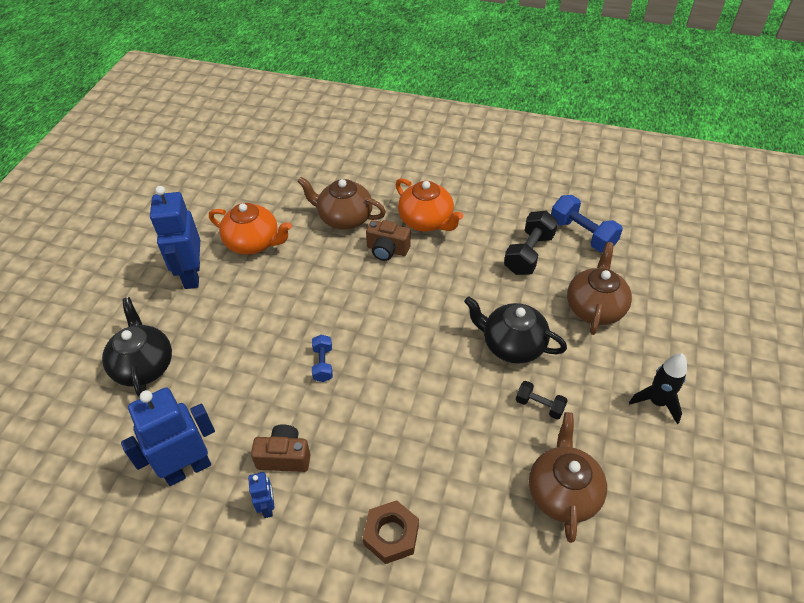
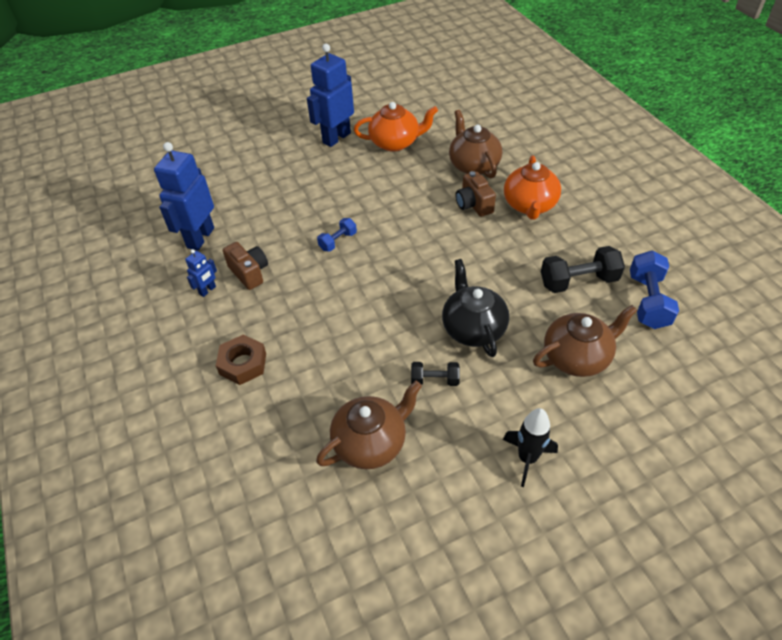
camera: 50 degrees right, 0 degrees up
(144, 366) = (250, 169): black teapot -> none
(187, 468) = (200, 238): blue robot -> blue robot turned 90 degrees counterclockwise
(253, 243) = (395, 143): orange teapot -> orange teapot turned 75 degrees counterclockwise
(539, 405) = (435, 380): black dumbbell -> black dumbbell turned 75 degrees counterclockwise

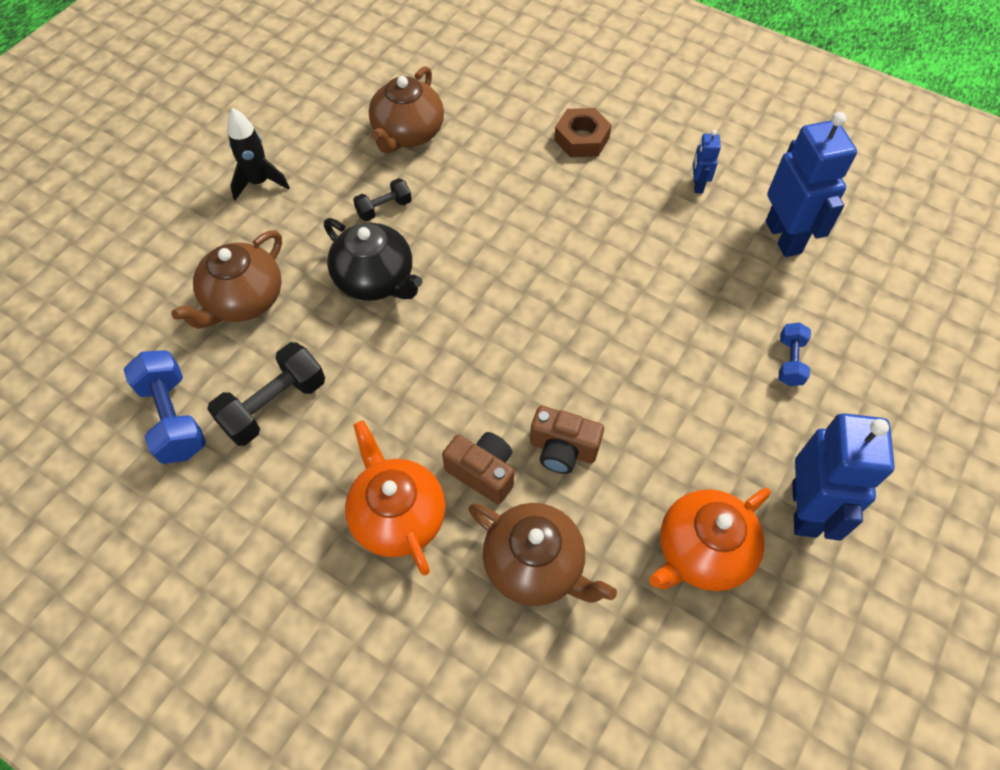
camera: 145 degrees right, 10 degrees up
(249, 273) = (677, 224): brown camera -> brown camera (562, 449)
(338, 241) = (618, 314): blue dumbbell -> blue dumbbell (790, 361)

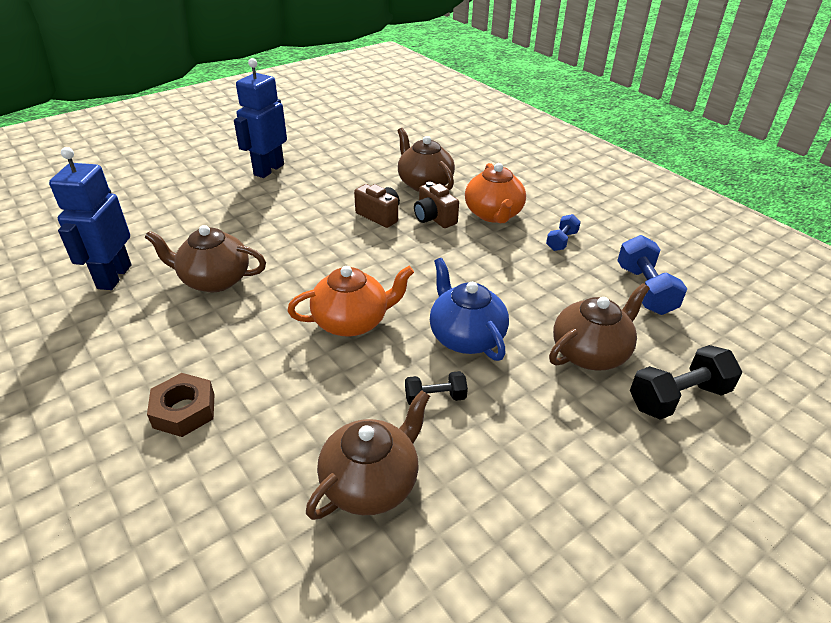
camera: 160 degrees left, 20 degrees down
(259, 182) = (570, 471): black rocket -> none
(274, 405) = (567, 279): black dumbbell -> black dumbbell (678, 398)
(375, 280) = (466, 337): black teapot -> blue teapot
(678, 267) = (214, 280): none -> brown teapot
(697, 185) = (128, 332): blue robot -> none
(701, 551) = (335, 170): orange teapot -> orange teapot (352, 321)
(790, 361) = (203, 217): blue dumbbell -> blue dumbbell (561, 241)

